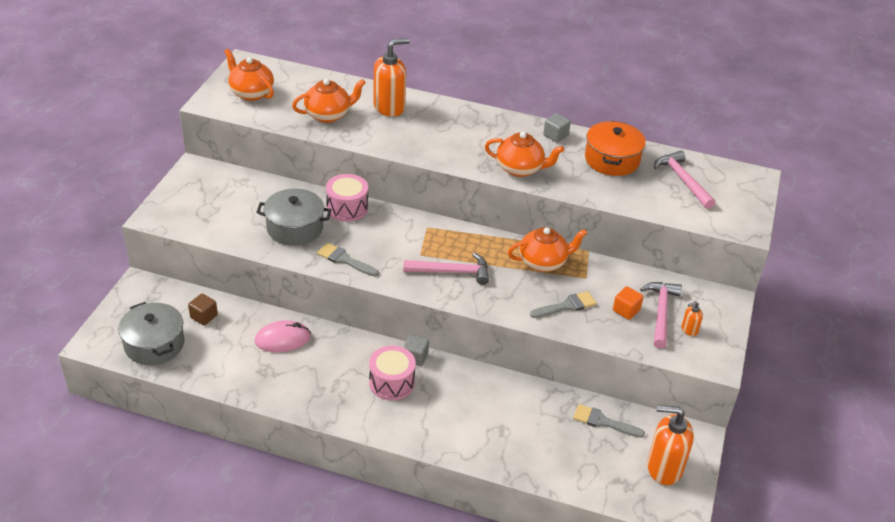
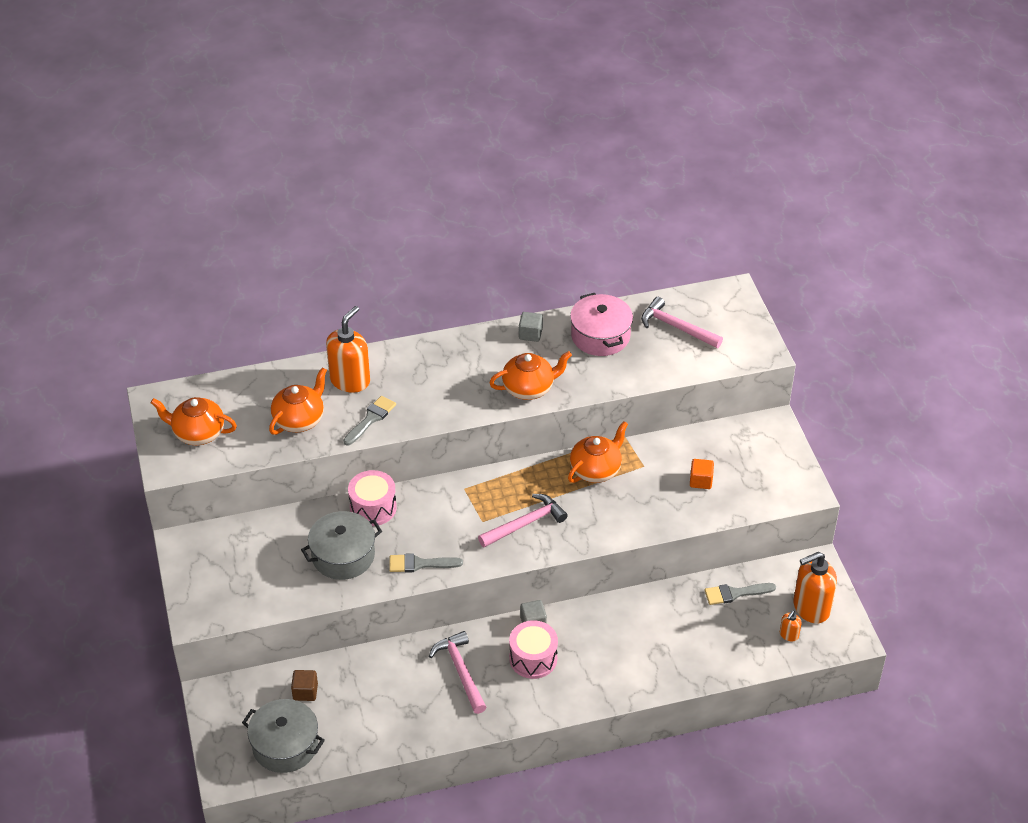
camera: 30 degrees left, 5 degrees up
(282, 339) = (400, 672): pink mouse -> none
(566, 306) = (649, 504): grey brush -> grey brush (371, 419)
(612, 160) = (600, 336): orange pot -> pink pot
(661, 313) = (730, 467): pink hammer -> pink hammer (460, 671)
(689, 330) = (764, 471): orange soap dispenser -> orange soap dispenser (789, 635)

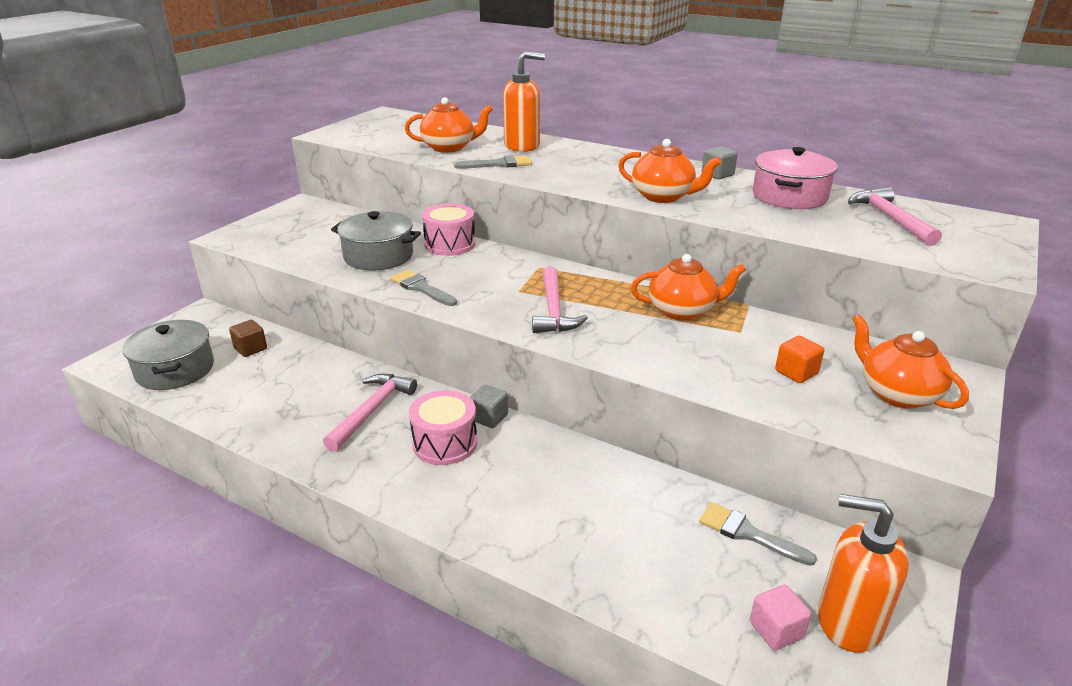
camera: 45 degrees right, 15 degrees down
(198, 433) = (376, 130): orange teapot -> orange teapot (897, 394)
(525, 523) = (553, 310): pink hammer -> pink hammer turned 75 degrees clockwise
(789, 635) = (776, 630): orange soap dispenser -> pink cube

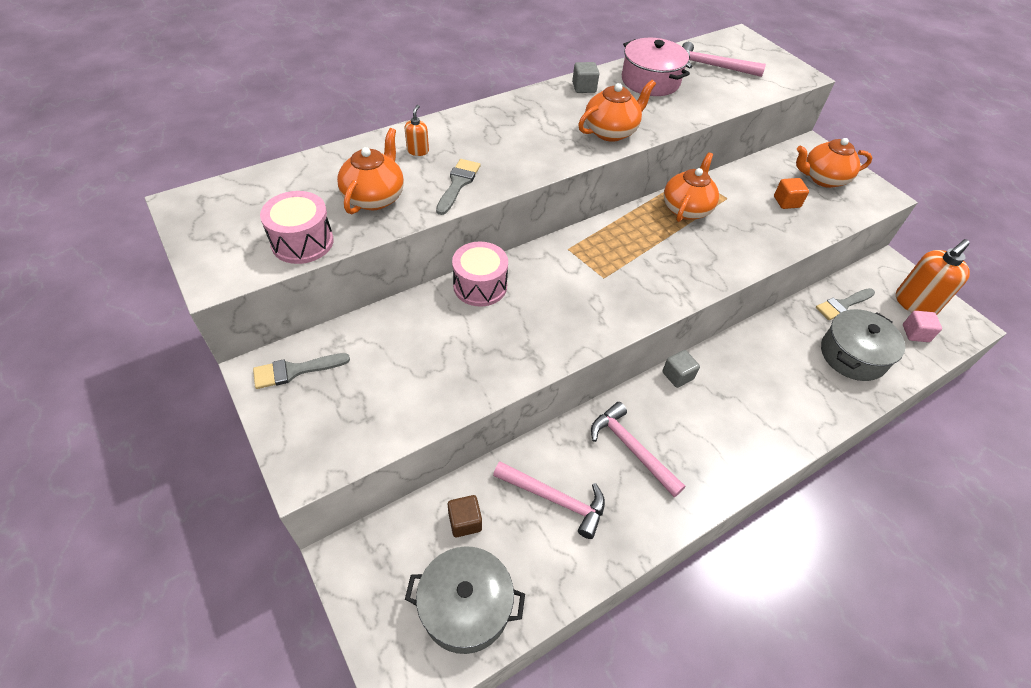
camera: 65 degrees left, 20 degrees up
(378, 256) = (468, 346): grey pot -> grey pot (853, 355)
(421, 288) = (560, 337): grey brush -> grey brush (295, 370)
(445, 443) = (699, 415): pink drum -> pink drum (302, 242)
(522, 146) = (418, 151): orange soap dispenser -> orange soap dispenser, size x0.46
(553, 310) = (649, 271): pink hammer -> pink hammer (555, 499)

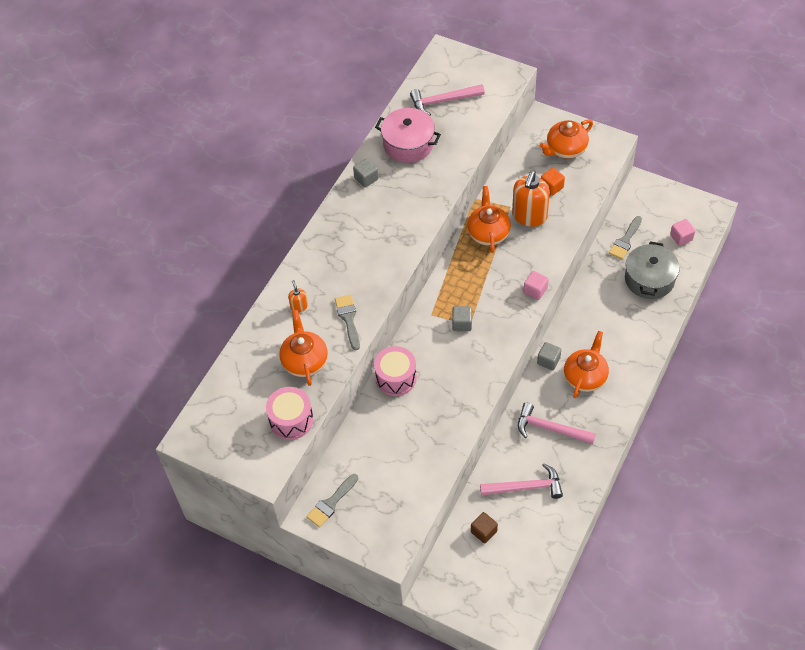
camera: 25 degrees left, 5 degrees up
(466, 606) = (518, 574): grey pot -> none
(595, 273) = (462, 323): none -> grey cube
(611, 132) = (414, 213): orange teapot -> orange teapot (585, 377)
(704, 283) = (535, 290): none -> pink cube
(914, 304) = (671, 212): orange soap dispenser -> orange soap dispenser (529, 216)

